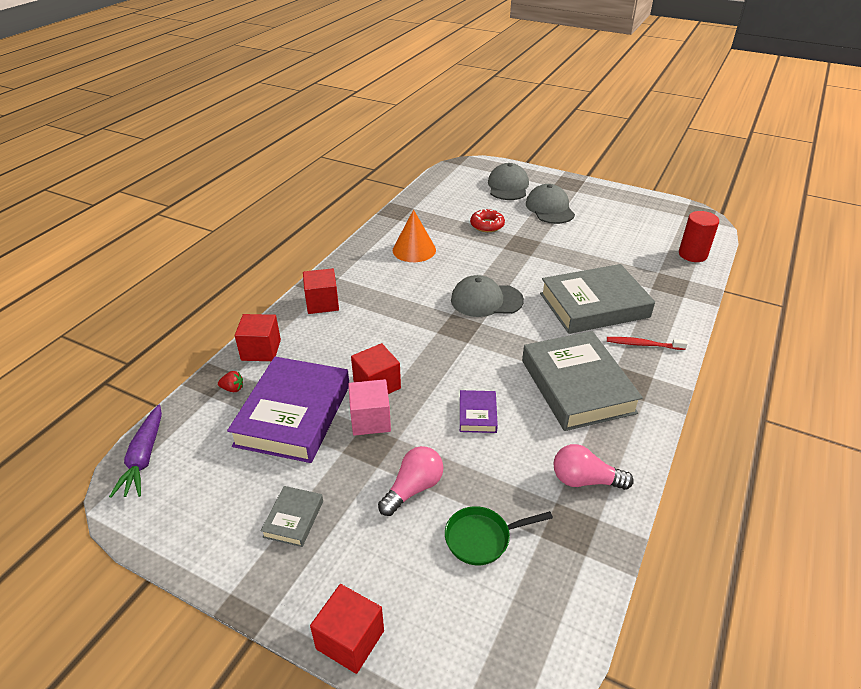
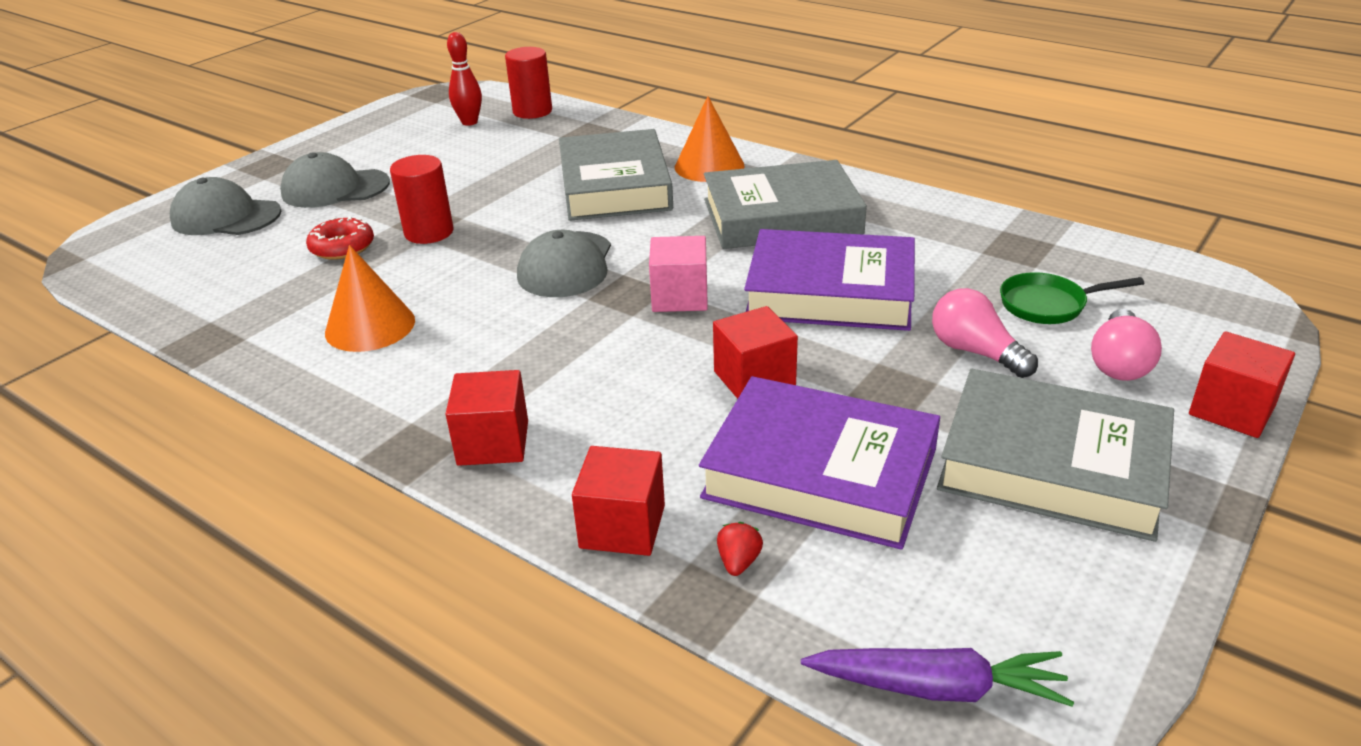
camera: 80 degrees left, 5 degrees down
(293, 519) = (1052, 465): grey book -> grey book, size x2.25
(370, 420) = (837, 387): pink cube -> pink cube (680, 297)
(477, 414) = (830, 292): purple book -> purple book, size x2.25
(482, 538) = (1048, 305): green pan -> green pan turned 90 degrees clockwise
(510, 248) = (429, 232): none -> red cylinder
(585, 480) = (945, 231): pink light bulb -> pink light bulb (1119, 363)
(643, 344) = (709, 166): red toothbrush -> orange cone
(660, 233) = (469, 122): none -> red bowling pin

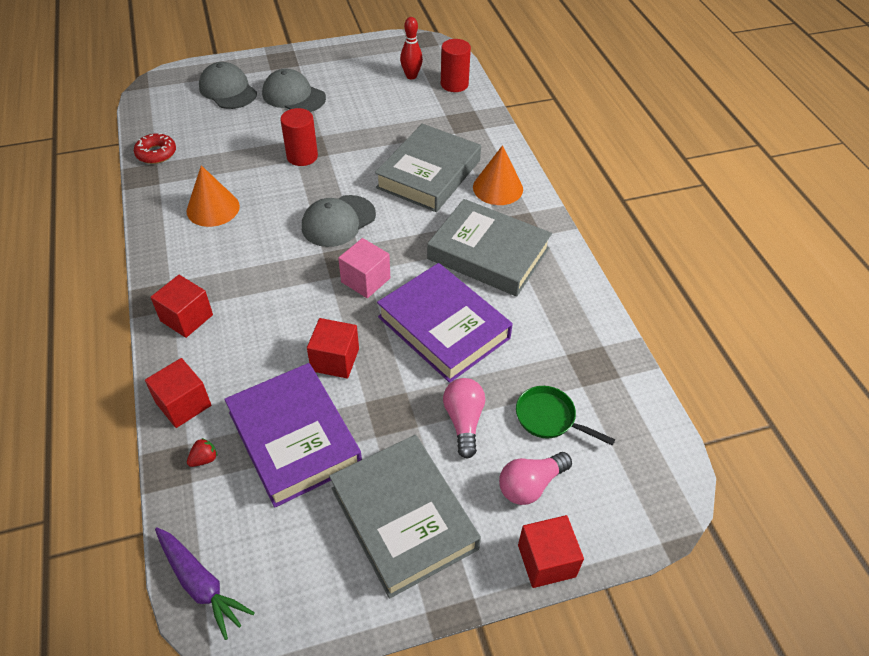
camera: 35 degrees right, 15 degrees up
(342, 247) = (254, 144): red donut -> red donut (156, 153)

